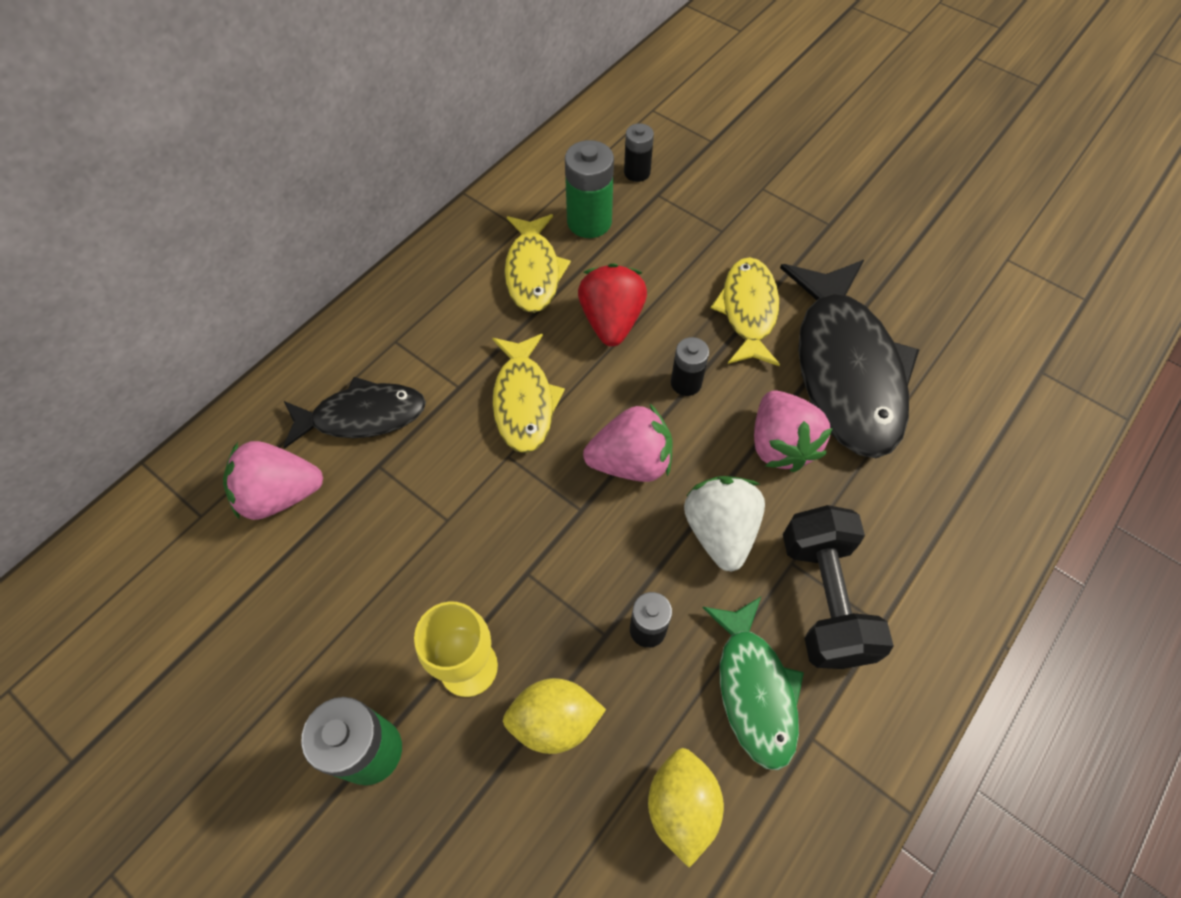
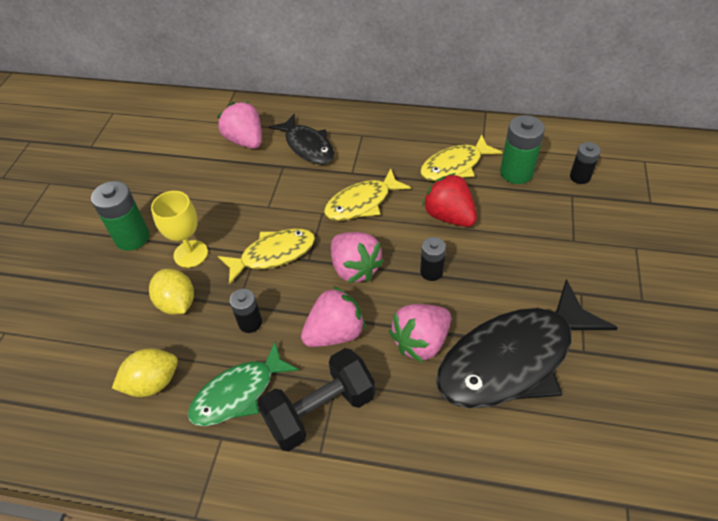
camera: 65 degrees right, 10 degrees down
(611, 321) = (449, 216): red strawberry -> red strawberry turned 105 degrees counterclockwise
(720, 531) = (335, 333): white strawberry -> pink strawberry
(748, 311) = (517, 282): yellow fish -> yellow fish (273, 254)

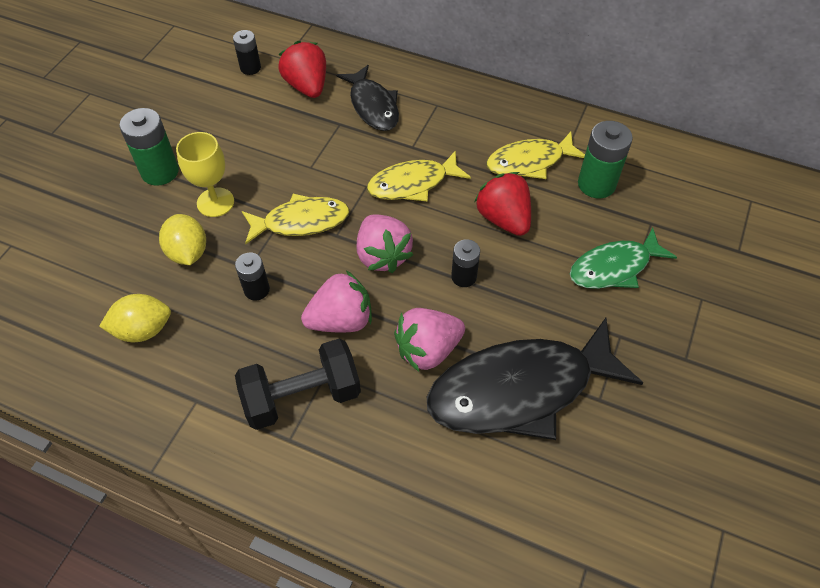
camera: 10 degrees right, 5 degrees up
(238, 393) = (225, 360): green fish -> green fish (614, 267)
(245, 141) = (307, 86): pink strawberry -> red strawberry
(580, 177) = (668, 204): black battery -> black battery (250, 68)

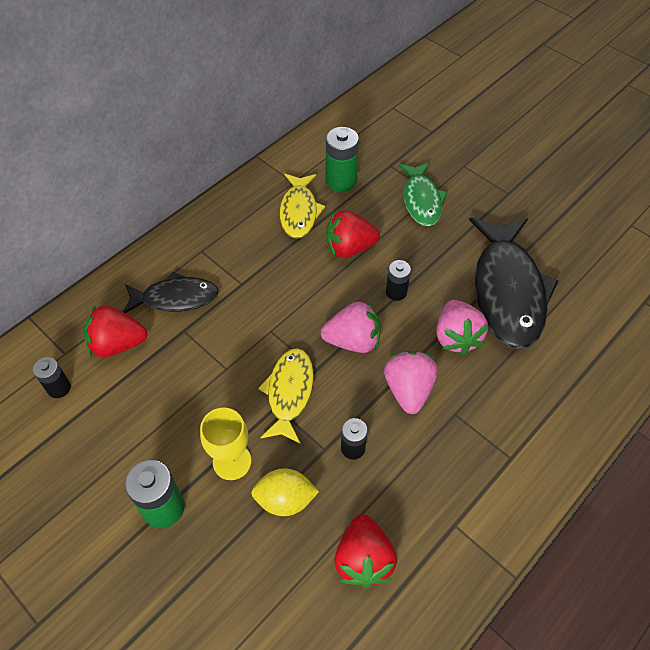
camera: 70 degrees left, 0 degrees up
(143, 330) = (363, 559): yellow lemon -> red strawberry
(302, 396) = (474, 438): black dumbbell -> none
(412, 184) = (284, 296): yellow fish -> none

